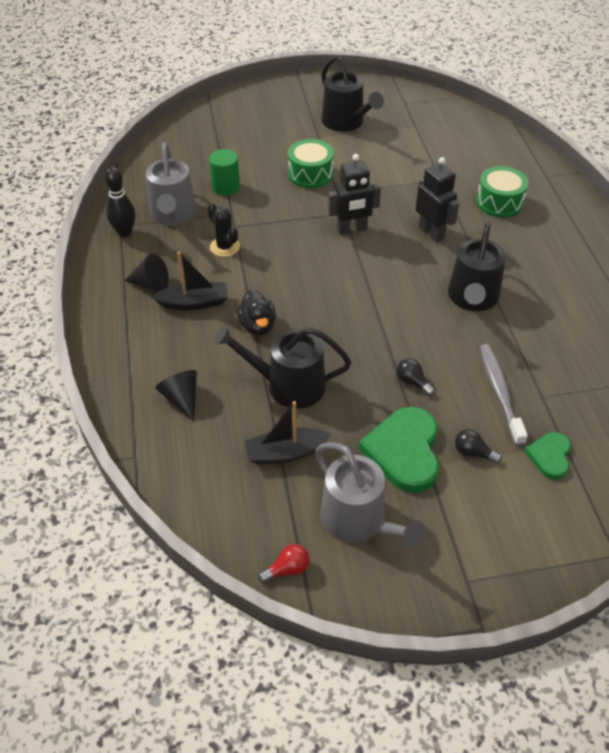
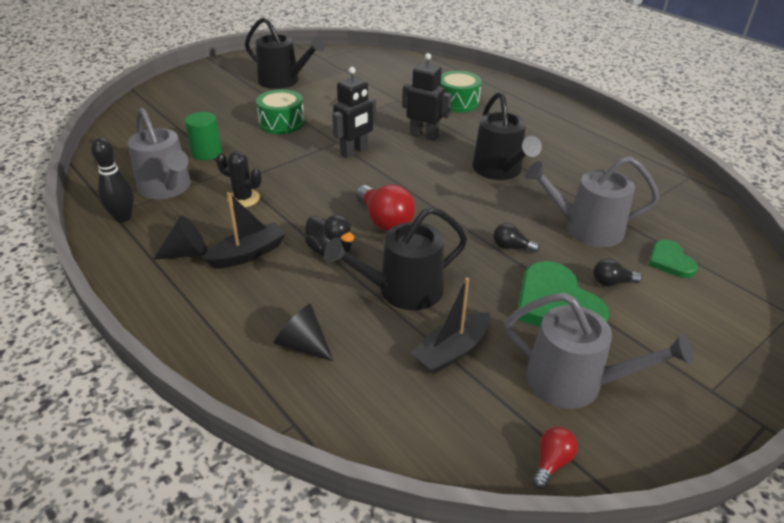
camera: 30 degrees left, 10 degrees down
(324, 313) = (385, 221): none -> red light bulb
(500, 392) = (586, 229): grey toothbrush -> grey watering can

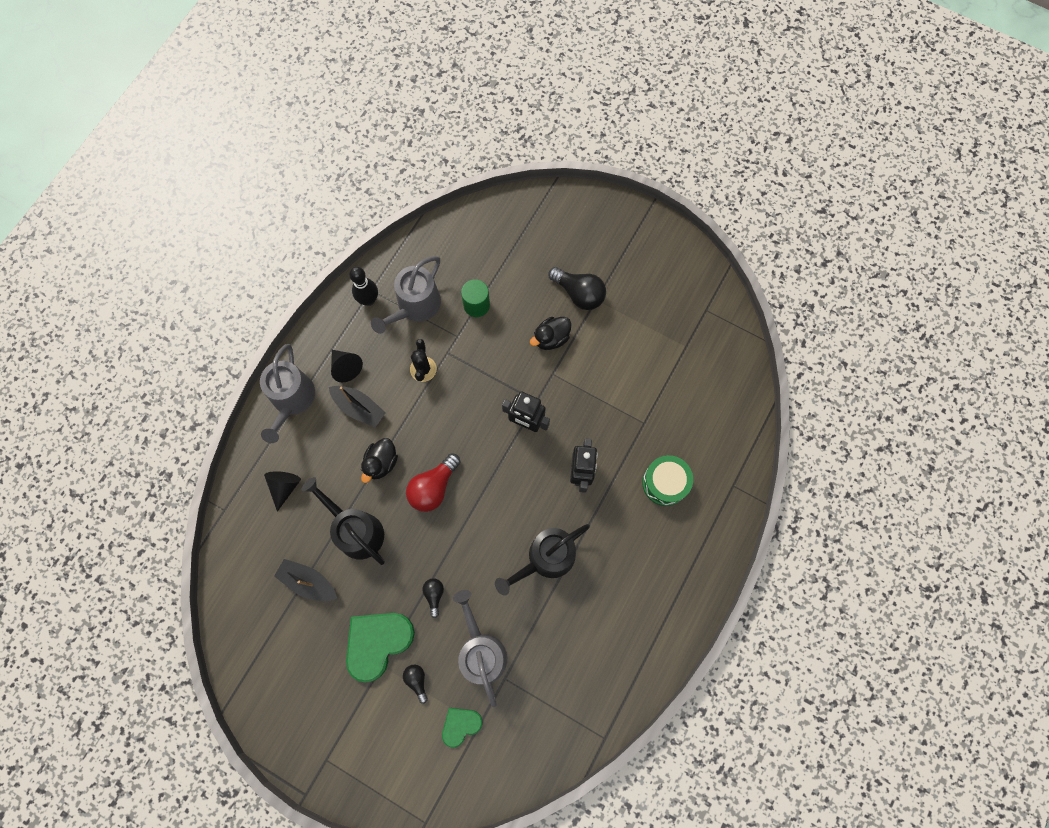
camera: 70 degrees right, 35 degrees up
(253, 102) = (579, 294): none -> black light bulb
(281, 123) = (551, 338): green drum -> black duck
(283, 81) = (634, 298): black watering can -> none
(551, 462) = (239, 664): red light bulb -> none
(574, 382) = (305, 667): grey watering can -> grey watering can (292, 400)

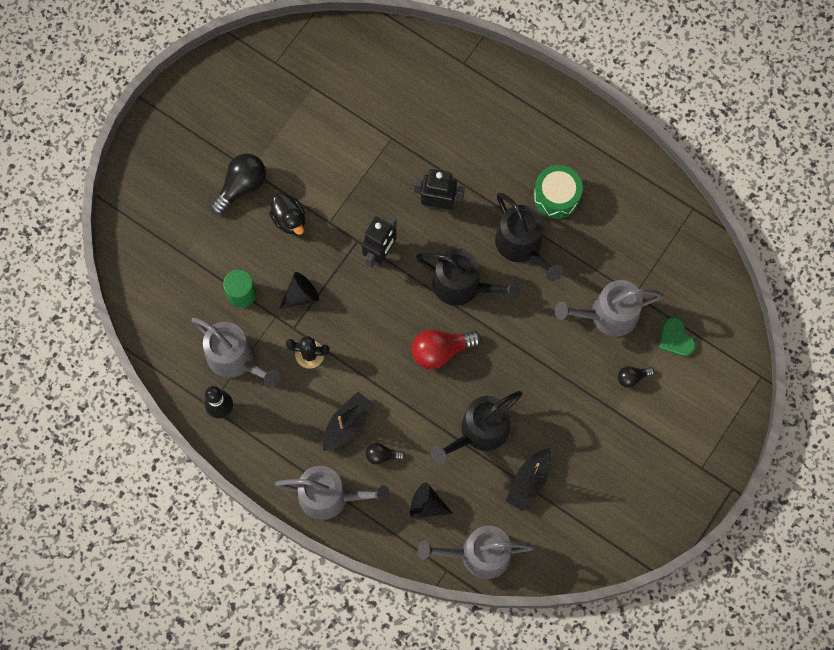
camera: 85 degrees left, 0 degrees up
(238, 539) = (479, 554): none -> grey watering can
(346, 367) = (298, 437): black cone -> black cone (301, 295)
(377, 643) = (594, 414): green heart -> none
(381, 463) = (410, 403): black duck -> none
(433, 487) = (441, 351): red light bulb -> red light bulb turned 120 degrees clockwise
(434, 595) = (551, 356): black light bulb -> black light bulb (382, 455)
(500, 503) = (462, 285): none -> black watering can
(665, 483) = (455, 125): green drum -> green drum (556, 196)

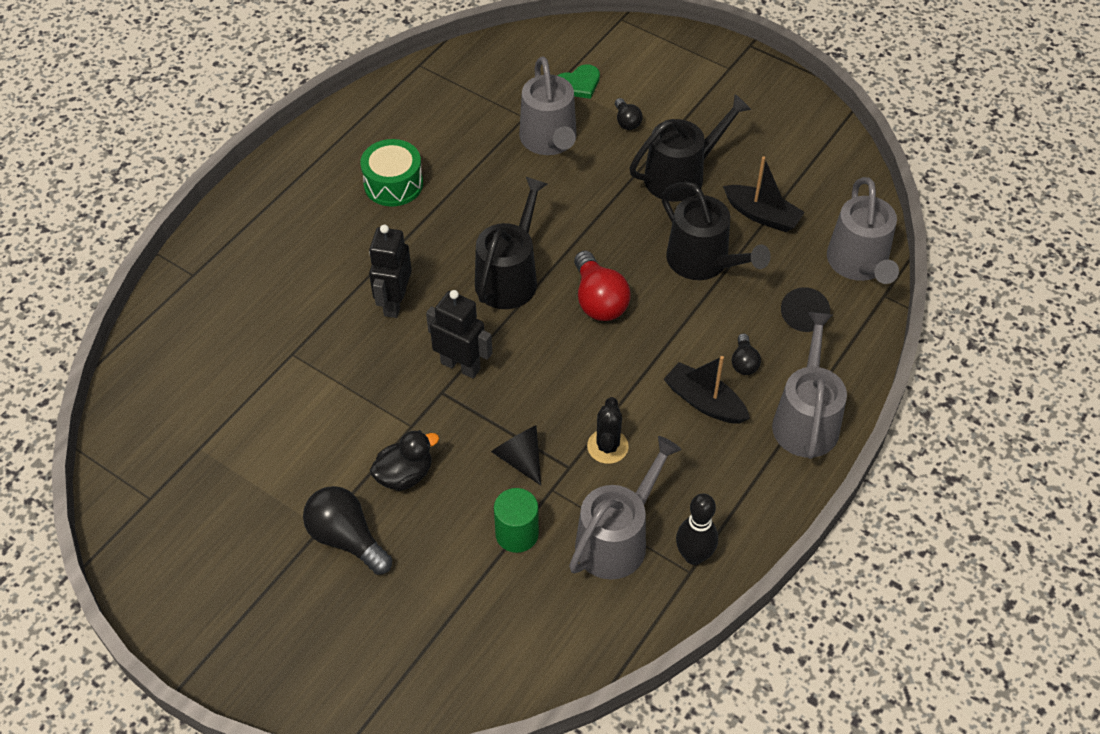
camera: 90 degrees left, 20 degrees down
(522, 245) = (457, 218): black watering can -> black watering can (680, 176)

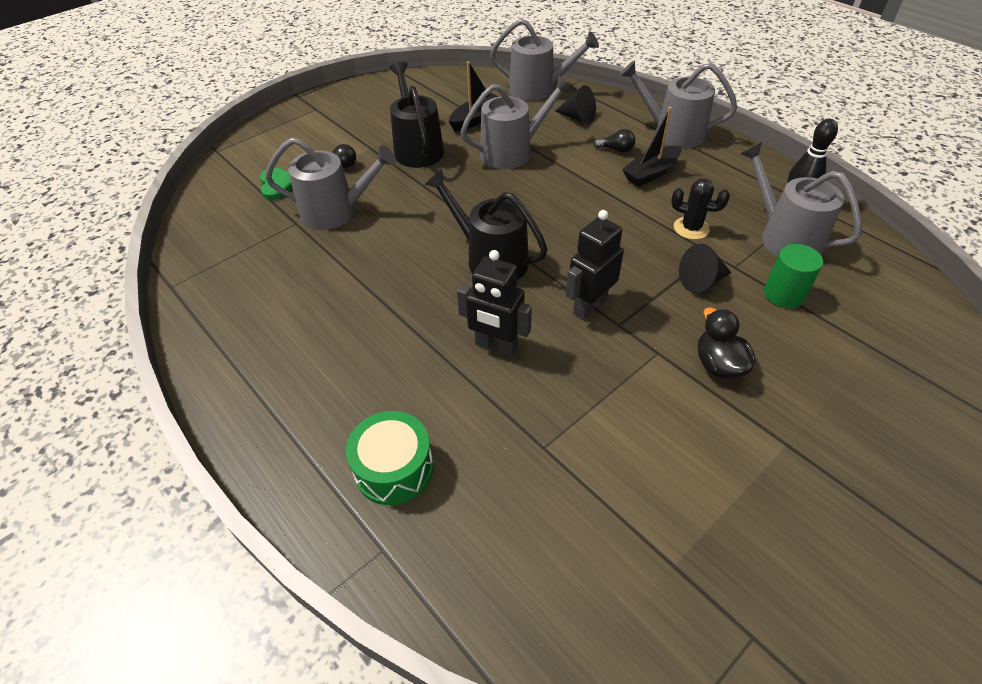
camera: 75 degrees left, 5 degrees down
(347, 538) = (799, 422): black light bulb -> none
(393, 184) = (331, 327): green drum -> green drum (394, 468)
(598, 300) = (535, 210): red light bulb -> none
(703, 262) = (512, 152): black watering can -> grey watering can

